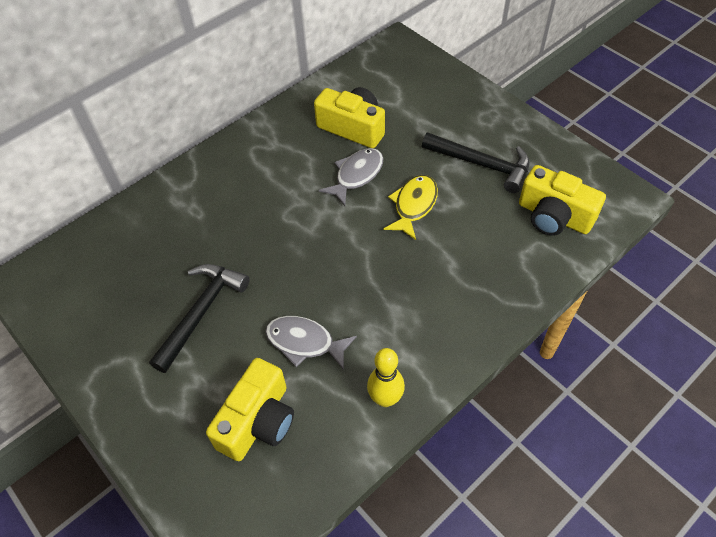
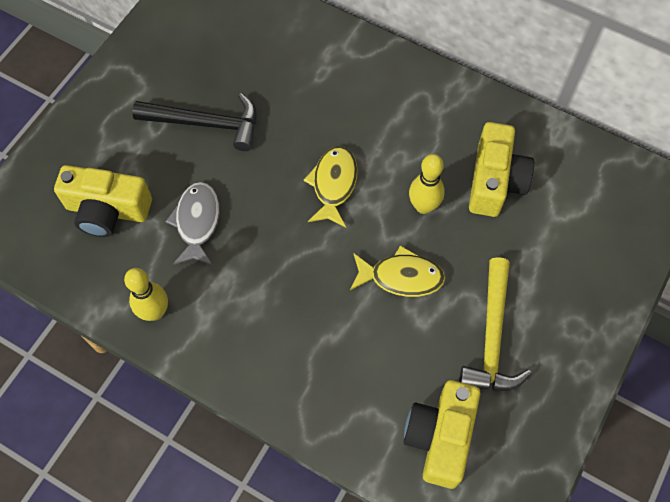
camera: 70 degrees right, 10 degrees up
(311, 229) = (333, 184): none -> yellow fish
(356, 175) = (423, 206): grey fish -> yellow bowling pin
(481, 164) = (492, 337): black hammer -> yellow hammer

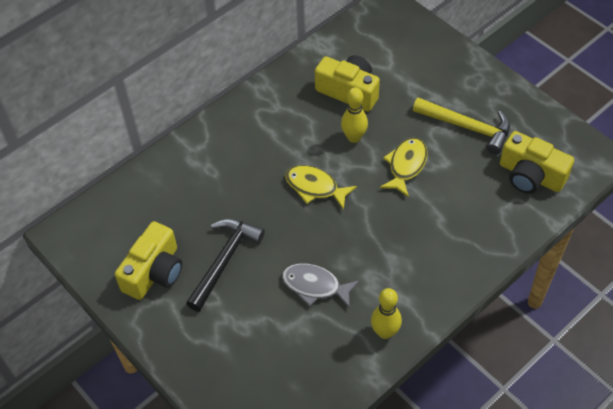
camera: 70 degrees left, 10 degrees down
(107, 210) = (280, 350): yellow camera -> yellow camera (154, 272)

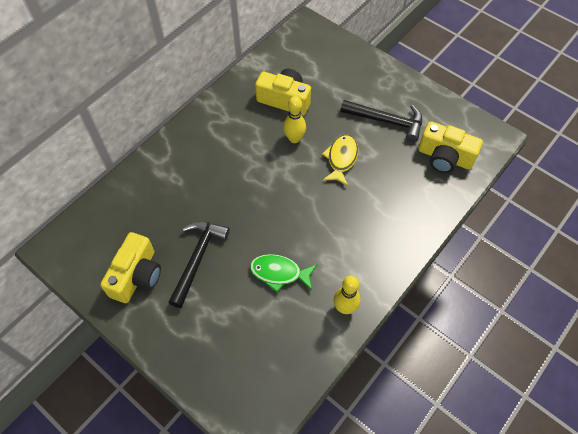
camera: 10 degrees left, 5 degrees up
(315, 187) = (267, 185): yellow fish -> none
(315, 286) = (279, 273): grey fish -> green fish
(467, 127) = (386, 121): yellow hammer -> black hammer

